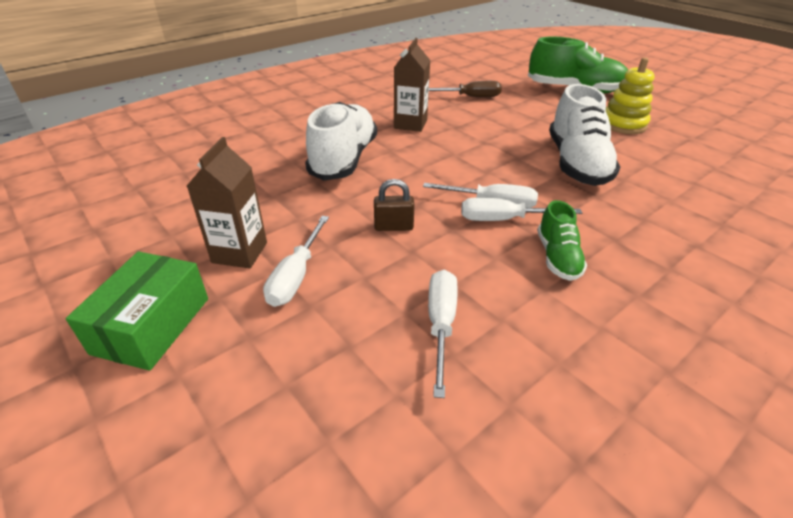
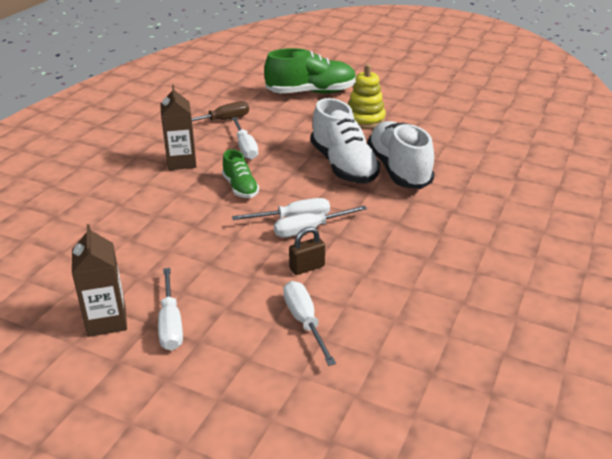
camera: 25 degrees left, 5 degrees down
(152, 325) = (76, 398): green box -> none
(344, 159) = (141, 213): white shoe -> white shoe (398, 170)
(393, 227) = (225, 261): brown padlock -> brown padlock (307, 267)
(479, 124) = (245, 147): none -> white screwdriver
(557, 257) = (363, 248): green shoe -> green shoe (240, 188)

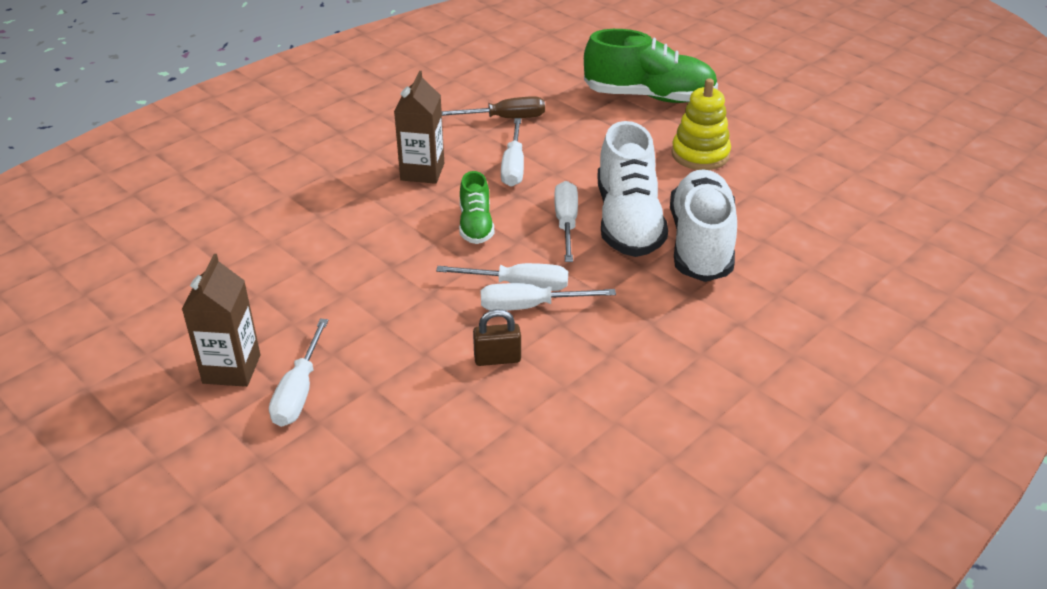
camera: 20 degrees right, 5 degrees up
(304, 322) = (454, 431): white screwdriver -> white screwdriver (566, 223)

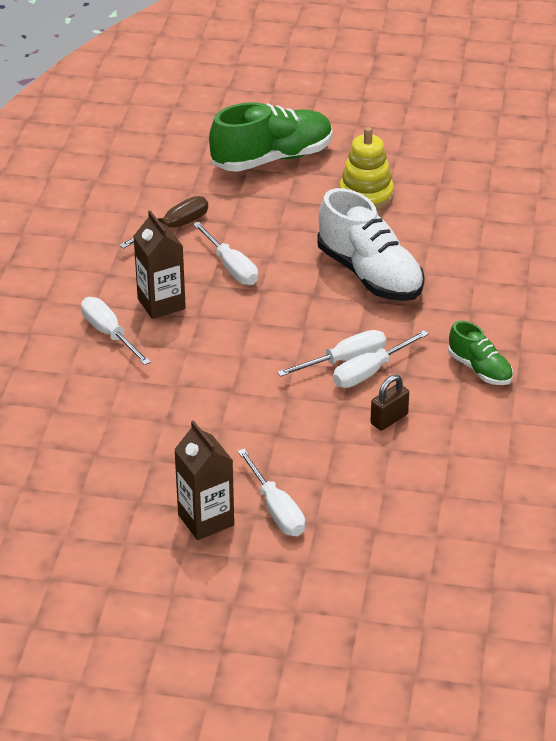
camera: 35 degrees left, 0 degrees up
(476, 225) = (258, 329): green shoe -> green shoe (480, 369)
(566, 223) = (325, 297): white screwdriver -> white screwdriver (109, 334)
(700, 243) = (439, 269): white shoe -> none

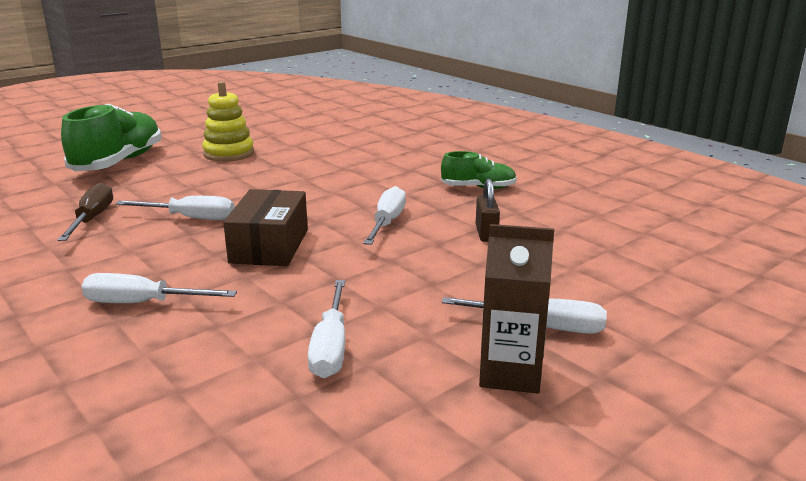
camera: 50 degrees left, 15 degrees down
(161, 304) = (163, 262): brown carton -> none
(238, 331) = (269, 246): none -> brown box
(370, 275) = (310, 181): white shoe -> none
(370, 372) = (417, 219): white screwdriver -> white screwdriver (331, 347)

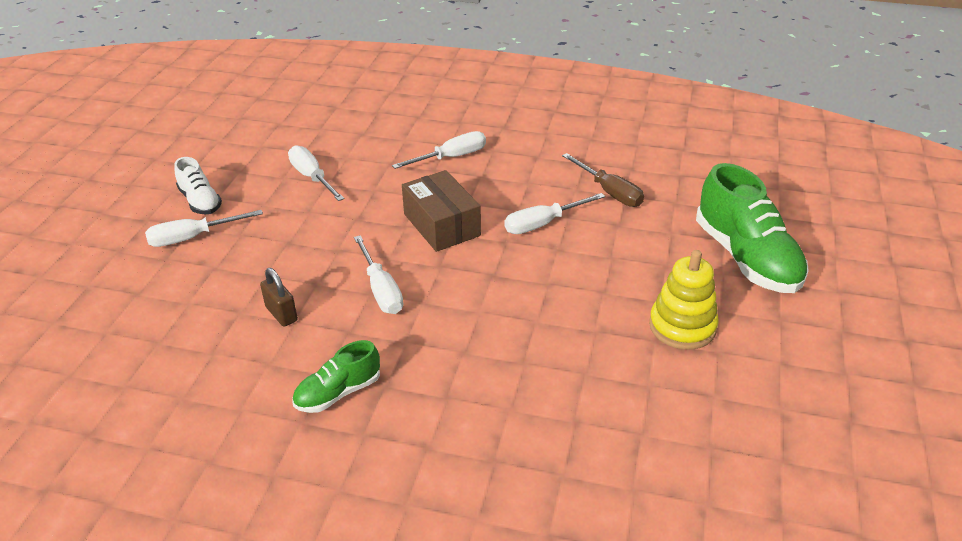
camera: 145 degrees right, 15 degrees up
(510, 373) = (200, 201): brown carton -> white shoe

